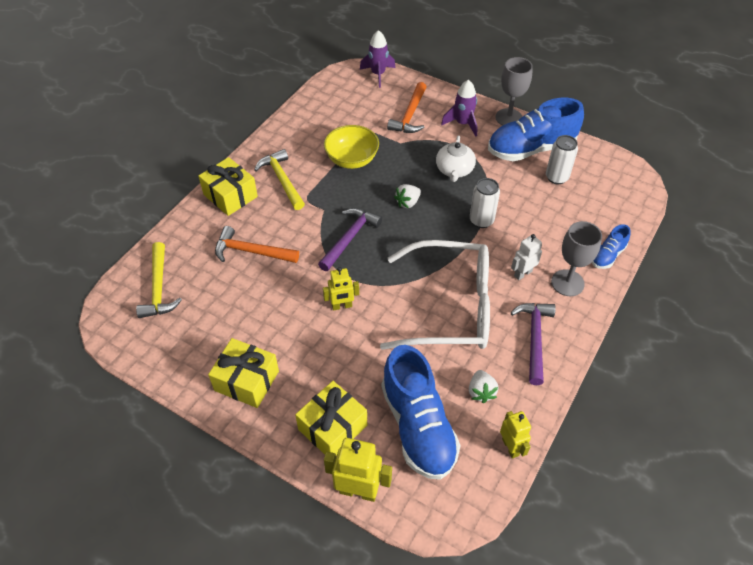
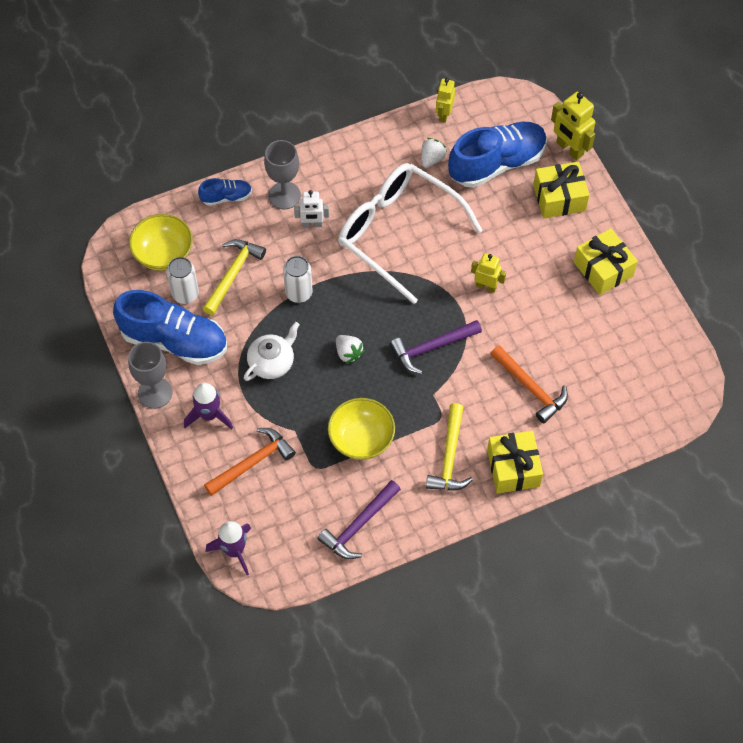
camera: 145 degrees left, 10 degrees up
(159, 288) = (635, 399): yellow hammer -> yellow hammer (233, 274)
(407, 202) = (348, 353): white strawberry -> white strawberry turned 60 degrees clockwise
(418, 426) = (497, 163): blue shoe -> blue shoe turned 45 degrees clockwise
(534, 338) = (356, 171): purple hammer -> purple hammer (359, 525)
(601, 193) = (163, 254): none -> yellow bowl

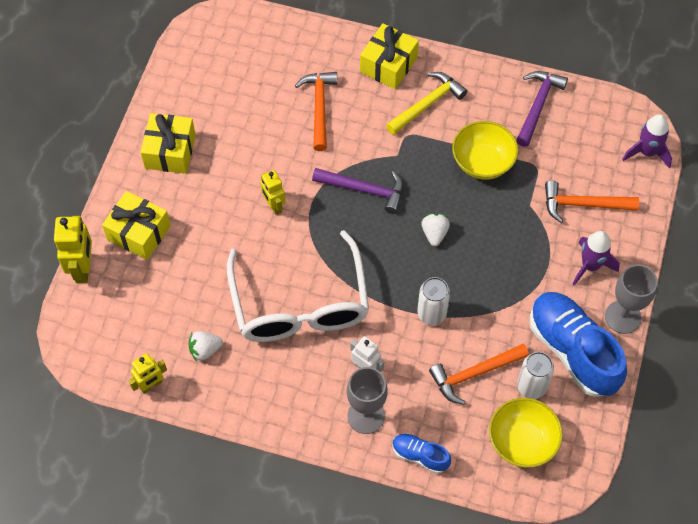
camera: 140 degrees left, 0 degrees up
(233, 274) = (474, 374): yellow hammer -> orange hammer
(272, 362) = (504, 271): white teapot -> none
(359, 525) = (537, 105): purple hammer -> purple hammer turned 60 degrees counterclockwise
(497, 163) = (155, 302): blue shoe -> none

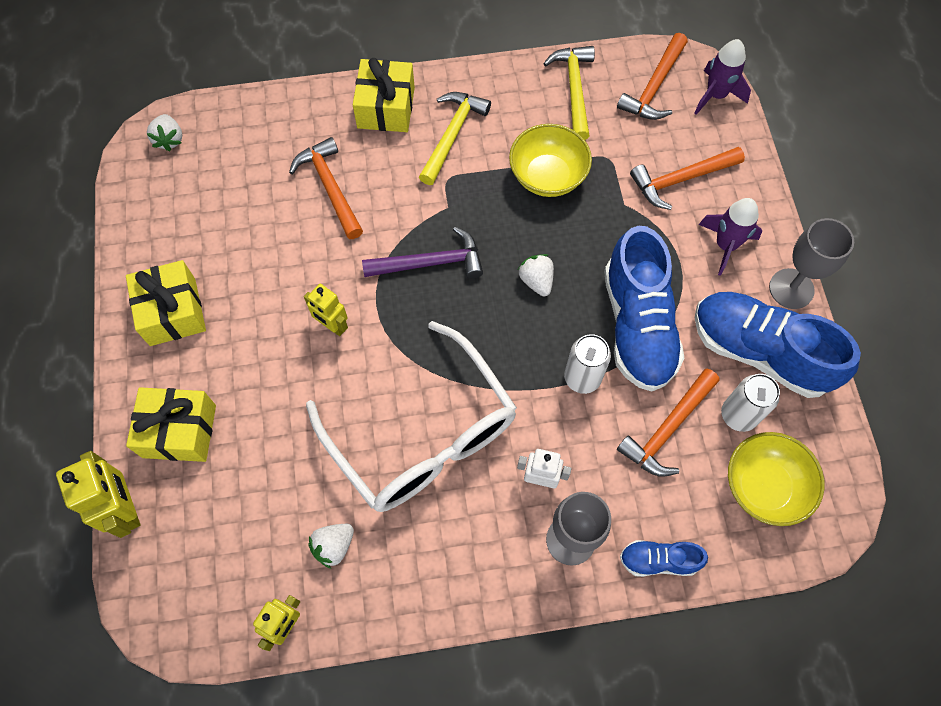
camera: 25 degrees left, 5 degrees up
(222, 29) = (169, 140): none -> white strawberry
(492, 295) = (637, 325): none -> blue shoe
(537, 105) = (574, 90): purple hammer -> yellow hammer
(602, 127) = (654, 87): none -> orange hammer

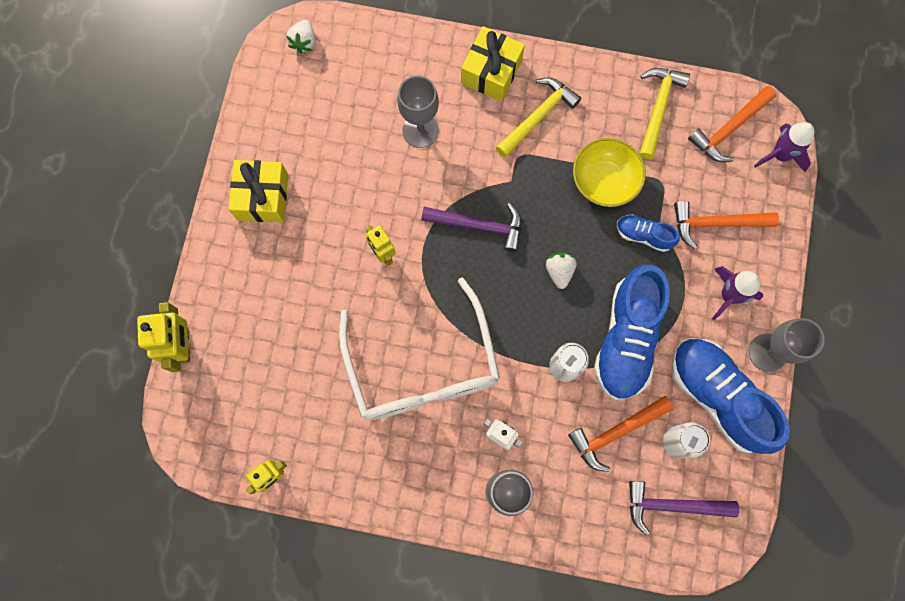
camera: 20 degrees right, 10 degrees up
(179, 431) = (239, 298): yellow gift -> none
(330, 187) = (420, 130): orange hammer -> grey goblet
(333, 546) = (326, 430): white strawberry -> none
(658, 560) = (566, 531): blue shoe -> blue shoe (643, 235)
(764, 486) = (672, 506): yellow bowl -> purple hammer

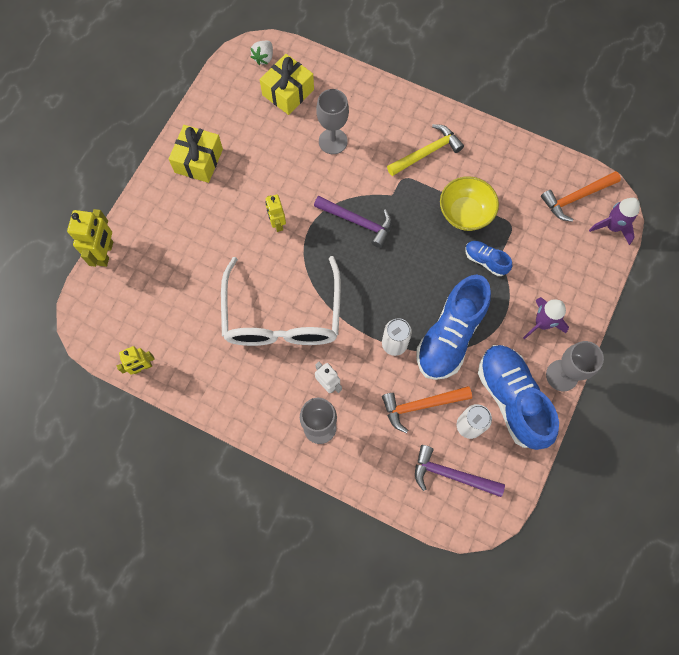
camera: 15 degrees right, 5 degrees down
(491, 72) = (400, 112): yellow gift -> yellow gift (288, 92)
(559, 271) = (410, 271): white strawberry -> none
(658, 108) = (523, 169): yellow hammer -> none
(716, 223) = (546, 266): orange hammer -> none

